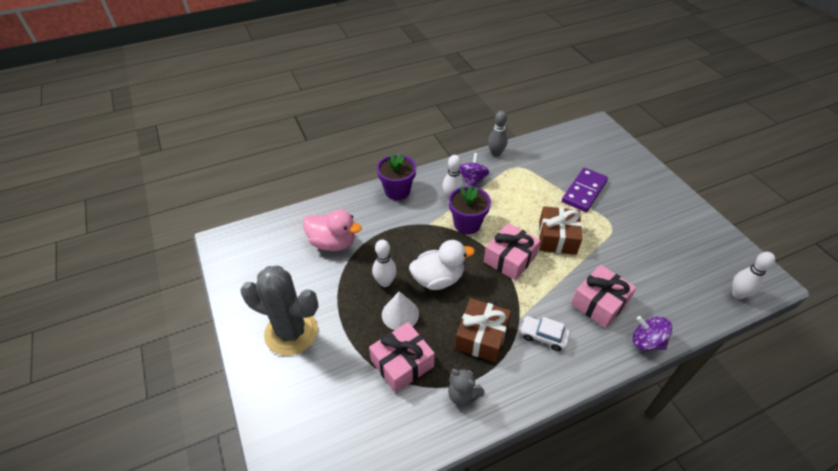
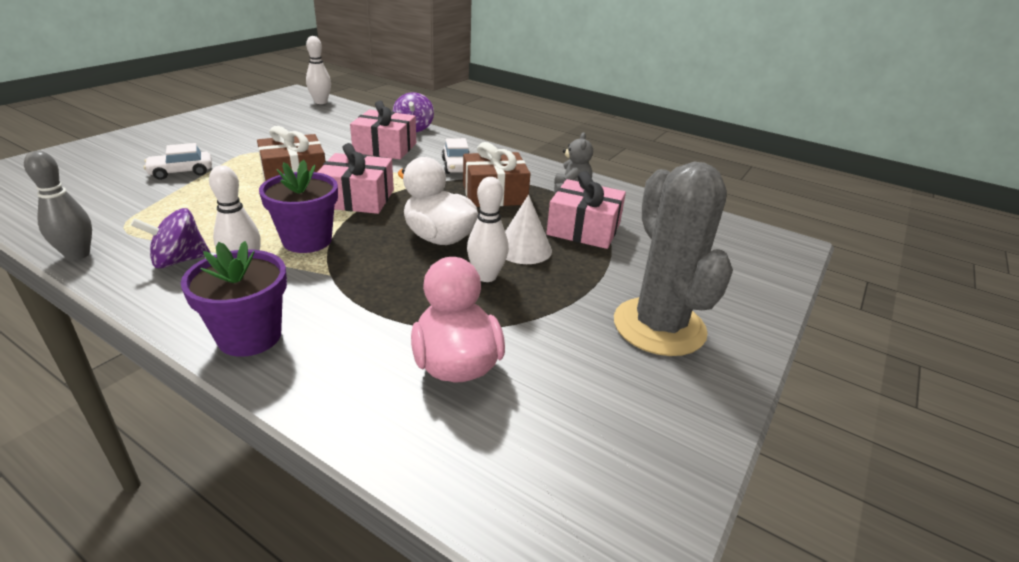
camera: 125 degrees left, 15 degrees down
(584, 191) = (181, 172): purple domino -> white car

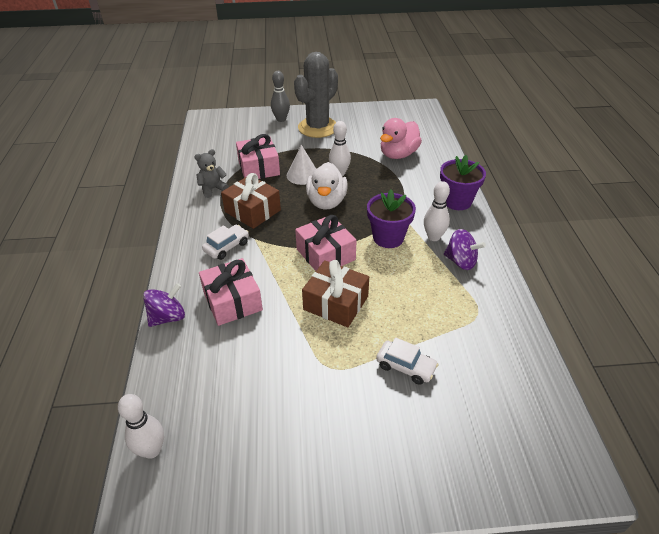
camera: 125 degrees left, 10 degrees up
(78, 254) = (511, 299): grey bowling pin -> grey bowling pin (281, 119)

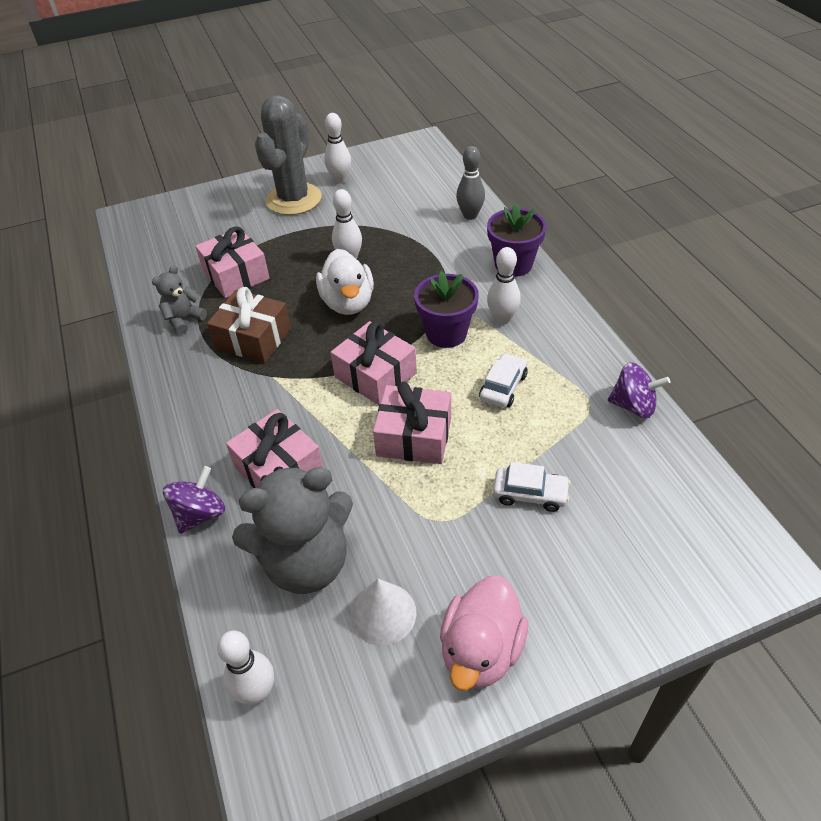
camera: 15 degrees left, 5 degrees up
(224, 369) = (306, 562): none -> grey teddy bear
(226, 247) = (239, 397): white car -> white car (503, 387)
(281, 119) = (237, 197): grey bowling pin -> grey bowling pin (470, 215)
(302, 175) = (300, 272): white cone -> white cone (383, 613)
(336, 303) = (414, 436): brown gift -> pink gift
(354, 121) = (340, 180): none -> white bowling pin
(398, 154) = (416, 216): pink duck -> pink duck (481, 650)
(460, 261) = (546, 343): purple spinning top -> purple spinning top (633, 405)

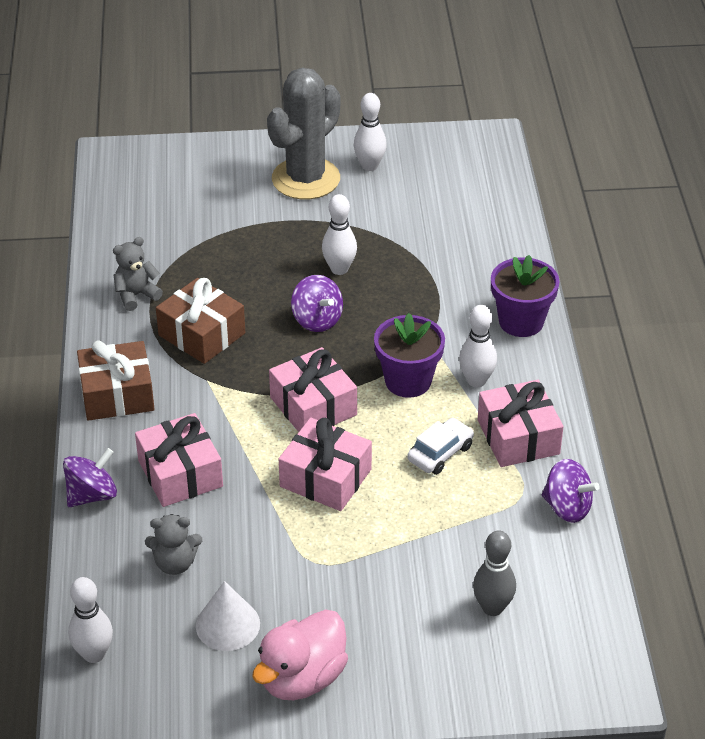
camera: 15 degrees right, 5 degrees down
(194, 410) = (117, 394): none -> brown gift
(236, 275) = (208, 257): pink gift -> pink gift (518, 437)
(306, 562) = (175, 563): grey teddy bear -> grey teddy bear, size x0.49
(348, 303) = (317, 320): white duck -> purple spinning top
(470, 215) = (501, 249): grey bowling pin -> grey bowling pin (492, 607)
(530, 494) = (414, 562): white car -> none

